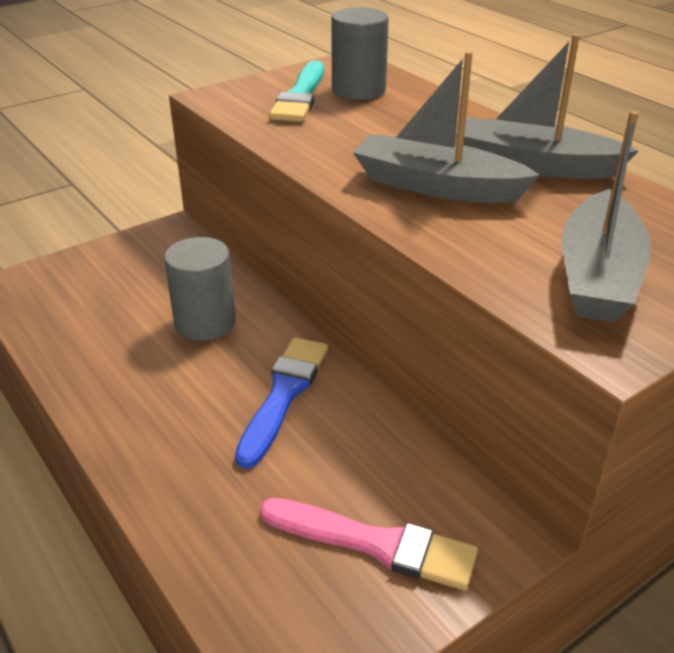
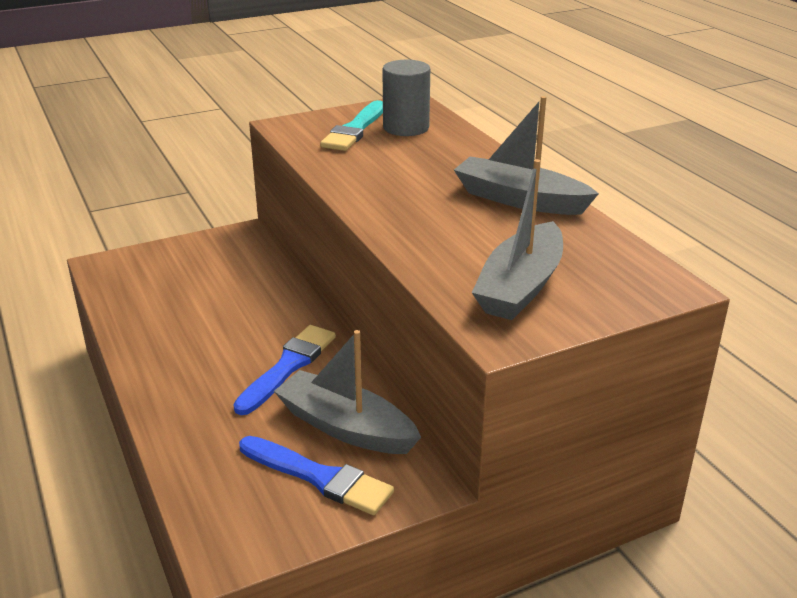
camera: 10 degrees right, 5 degrees down
(205, 323) = (245, 307): grey cylinder -> none
(376, 544) = (319, 477): pink brush -> blue brush
(436, 186) = (429, 210): grey boat -> grey boat (345, 427)

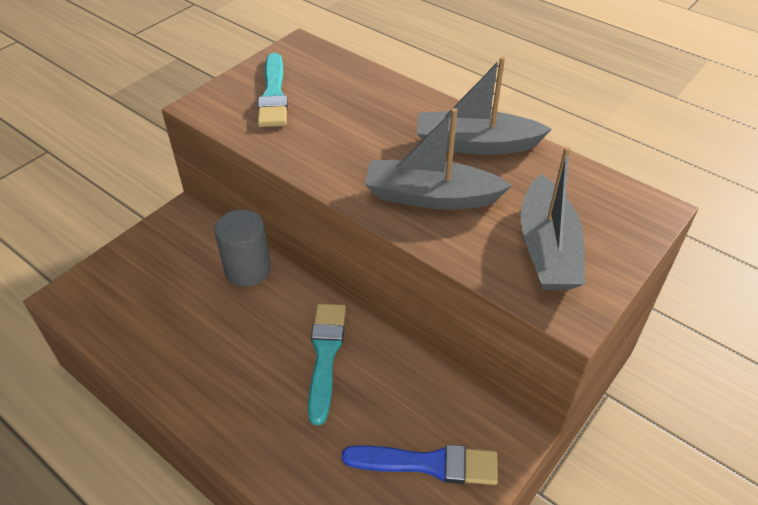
camera: 25 degrees left, 15 degrees up
(288, 367) = (325, 355): blue brush -> turquoise brush
(345, 427) = (415, 402): grey boat -> grey boat (431, 197)
(406, 128) = (318, 80): grey cylinder -> grey cylinder (248, 269)

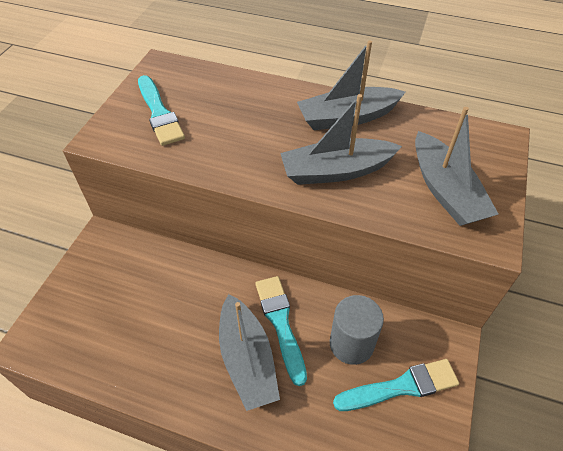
camera: 20 degrees left, 5 degrees up
(248, 269) = (182, 269): grey cylinder -> grey cylinder (351, 344)
(272, 380) = (247, 359): none -> grey boat
(428, 464) = (401, 386): blue brush -> turquoise brush

